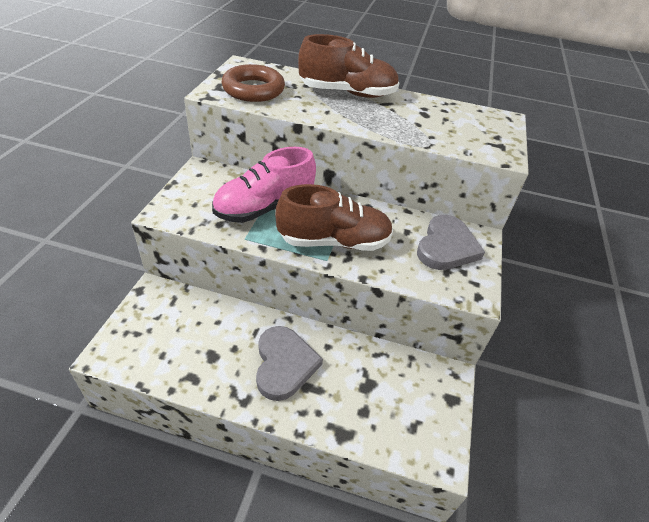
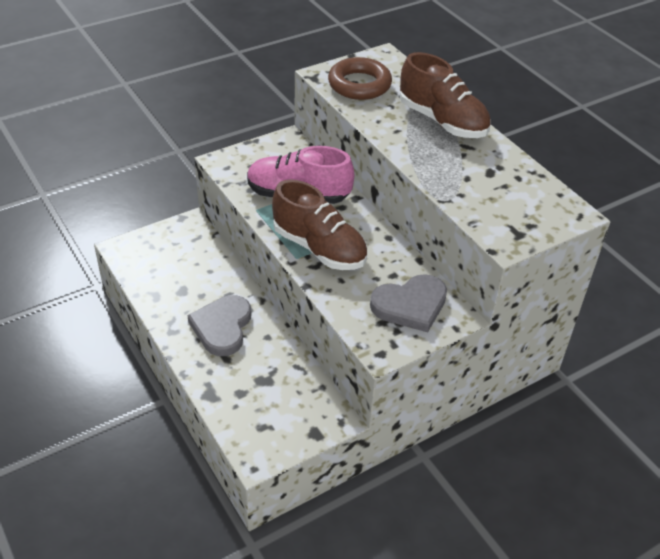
camera: 45 degrees right, 0 degrees up
(284, 364) = (222, 327): grey heart -> grey heart turned 150 degrees clockwise

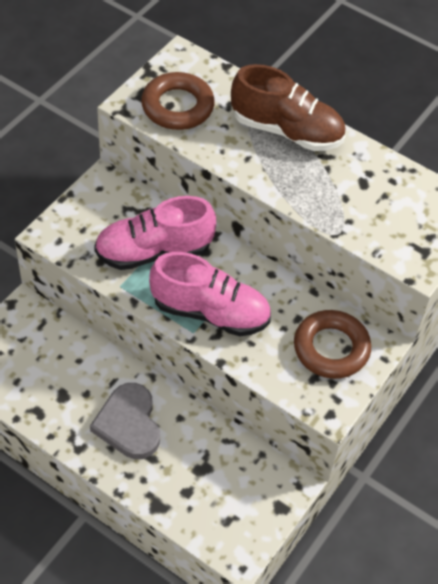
camera: 25 degrees left, 10 degrees up
(319, 248) = (210, 312): brown shoe -> pink shoe
(410, 305) = (331, 348): grey heart -> brown ring

